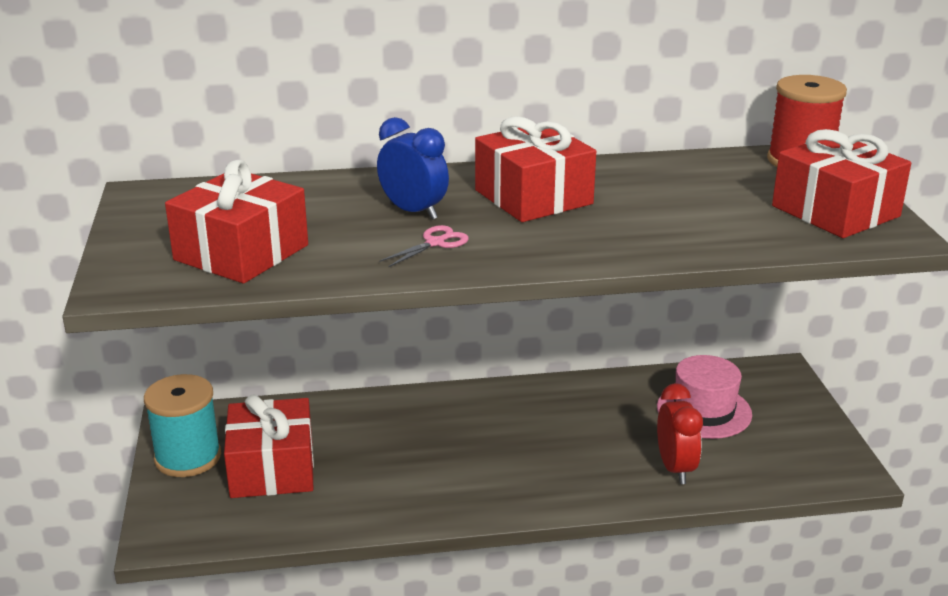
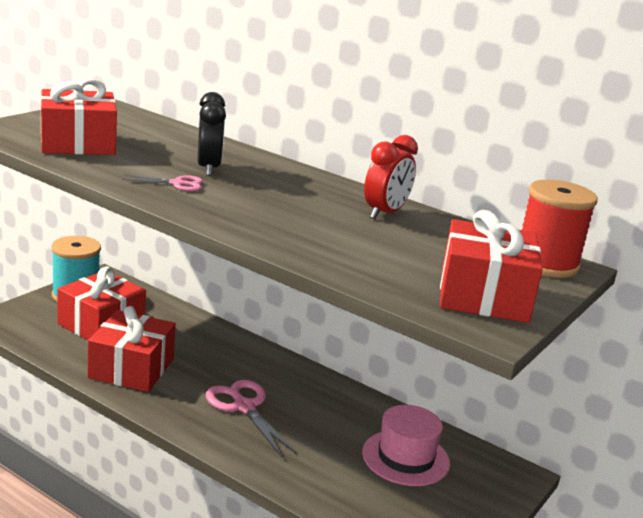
camera: 40 degrees right, 5 degrees down
(413, 212) = (208, 168): blue clock -> black clock
(533, 197) = (295, 194): red gift -> red gift (131, 368)
(533, 455) = (244, 407): none -> pink scissors
(675, 468) = (317, 472): red clock -> red clock (385, 213)

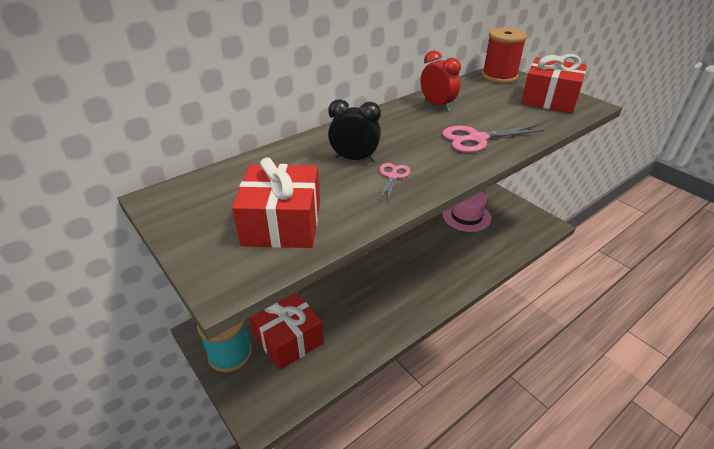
camera: 70 degrees left, 15 degrees up
(131, 368) = (361, 325): red gift -> none
(244, 407) = (415, 271): pink scissors -> pink scissors (477, 139)

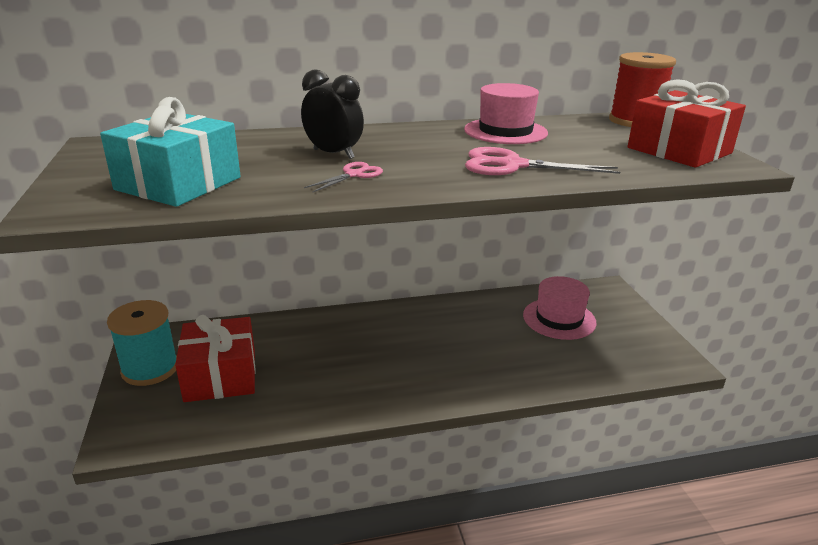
camera: 25 degrees right, 10 degrees down
(282, 223) = (178, 183): red gift -> turquoise gift
(437, 105) = (505, 131): red clock -> pink hat

